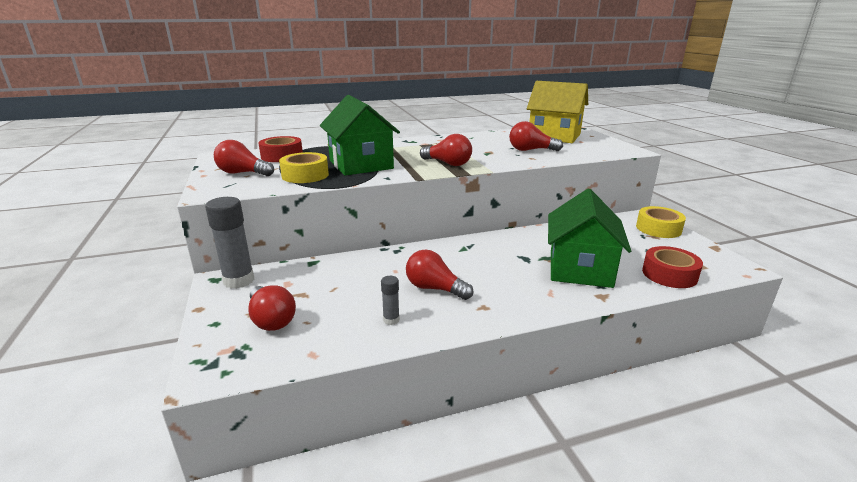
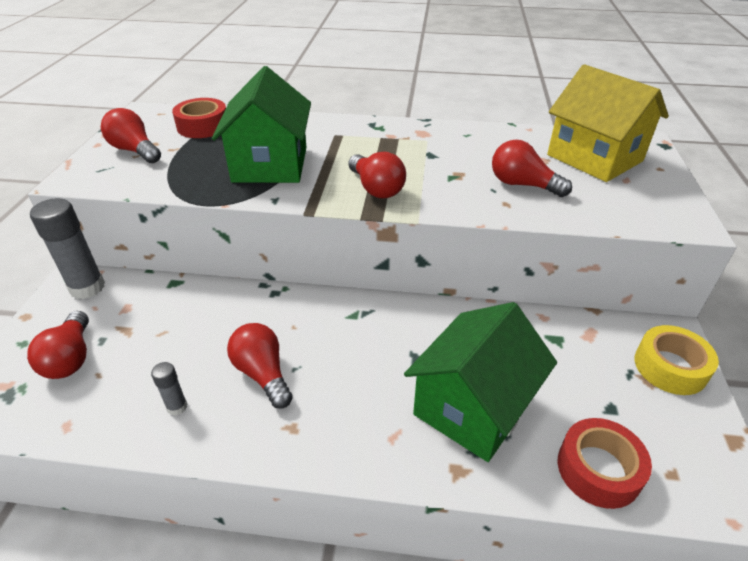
camera: 25 degrees right, 15 degrees up
(305, 175) = (191, 171): yellow tape -> none

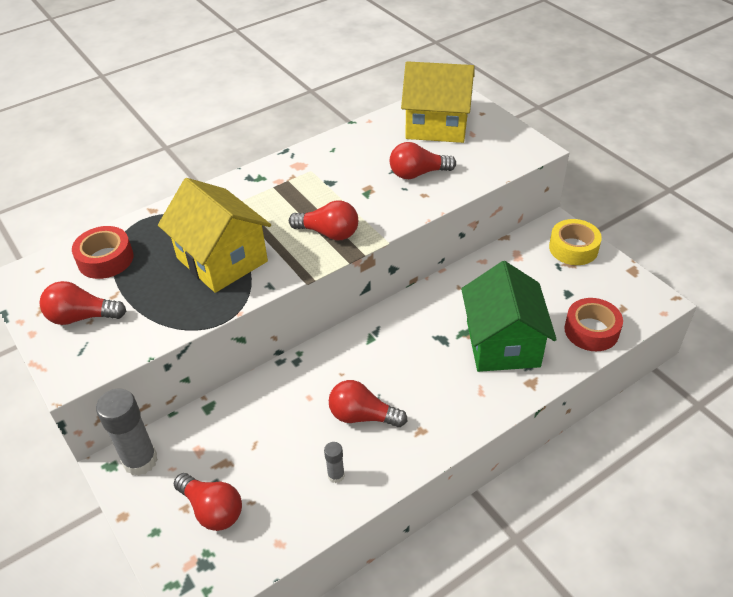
camera: 40 degrees left, 5 degrees up
(270, 164) = (222, 260): green house -> yellow house

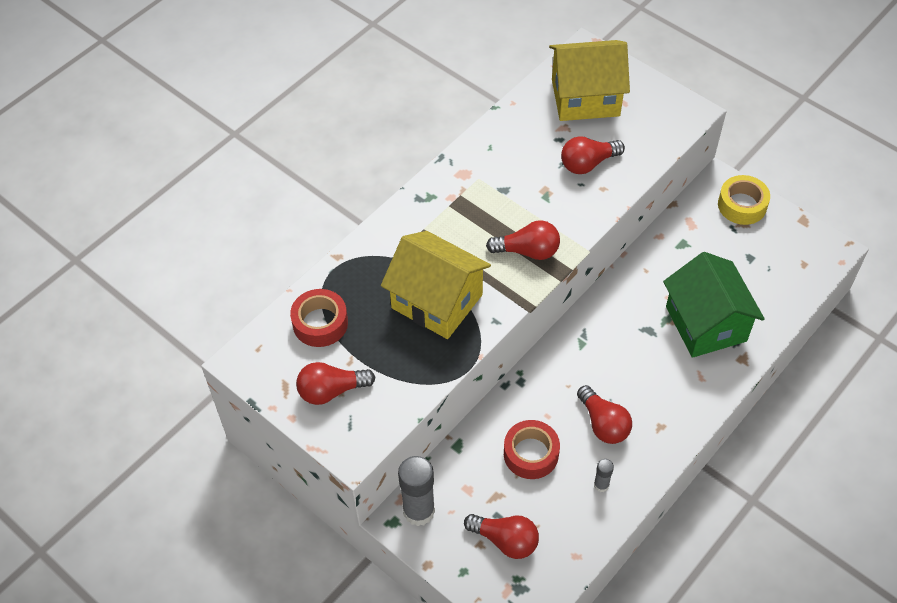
camera: 15 degrees left, 10 degrees up
(362, 416) = (603, 424): red light bulb -> red light bulb turned 120 degrees counterclockwise
(591, 330) = (782, 294): red tape -> red tape (531, 454)

